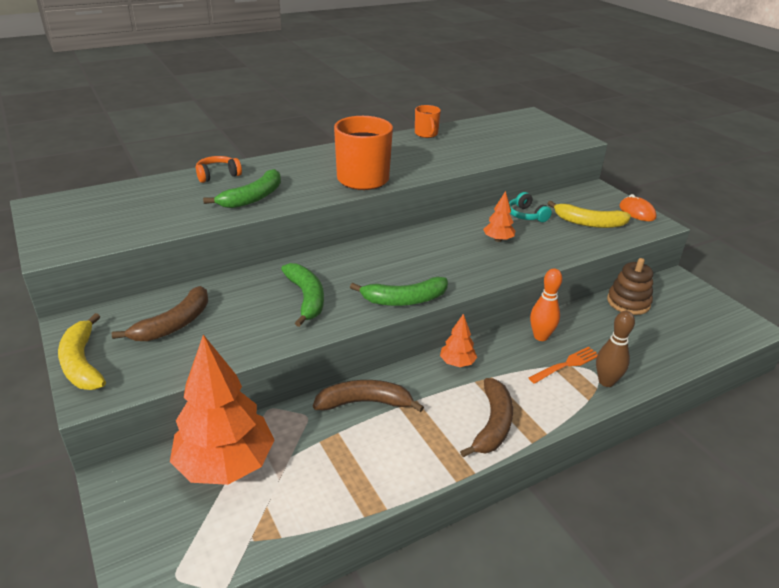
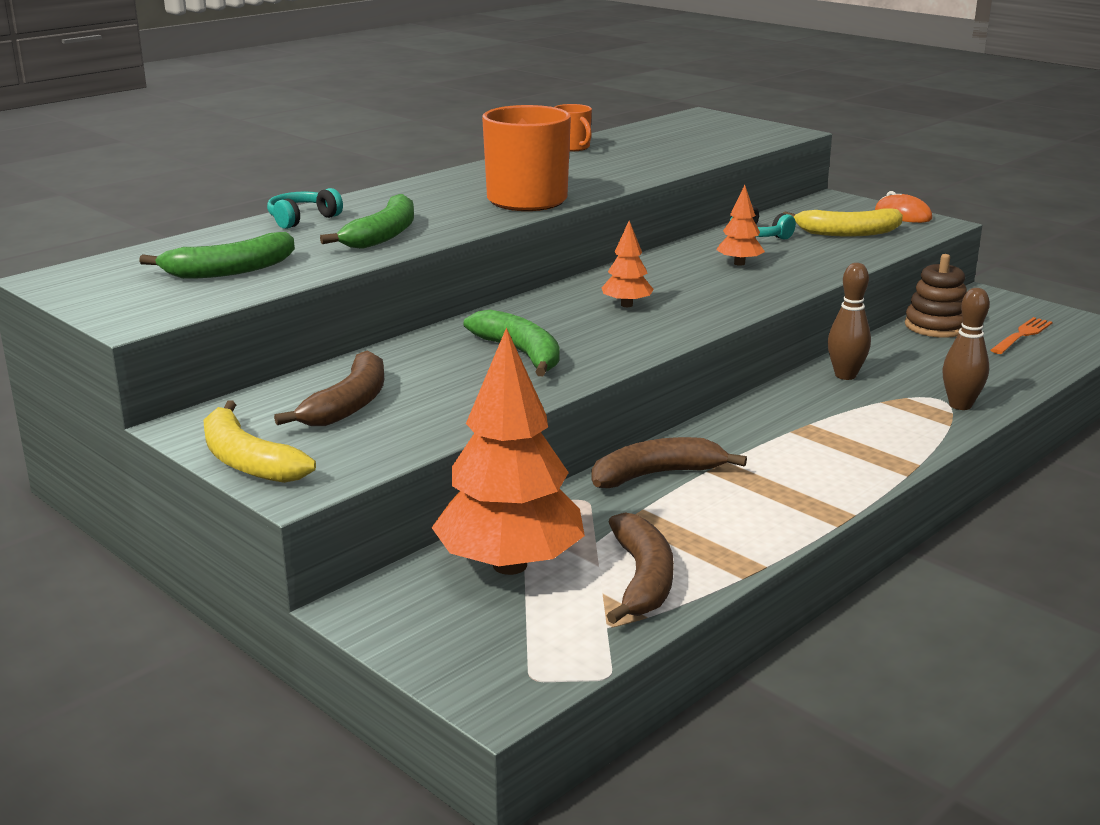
camera: 15 degrees left, 10 degrees down
(217, 175) = (302, 219): orange headphones -> turquoise headphones
(404, 300) = (661, 336): green banana -> green banana (230, 270)
(457, 363) = (753, 417): orange tree -> orange tree (626, 305)
(492, 424) = (844, 467): brown banana -> brown banana (642, 579)
(540, 336) = (845, 375): orange bowling pin -> brown bowling pin
(566, 364) = (898, 397): orange fork -> orange fork (1022, 335)

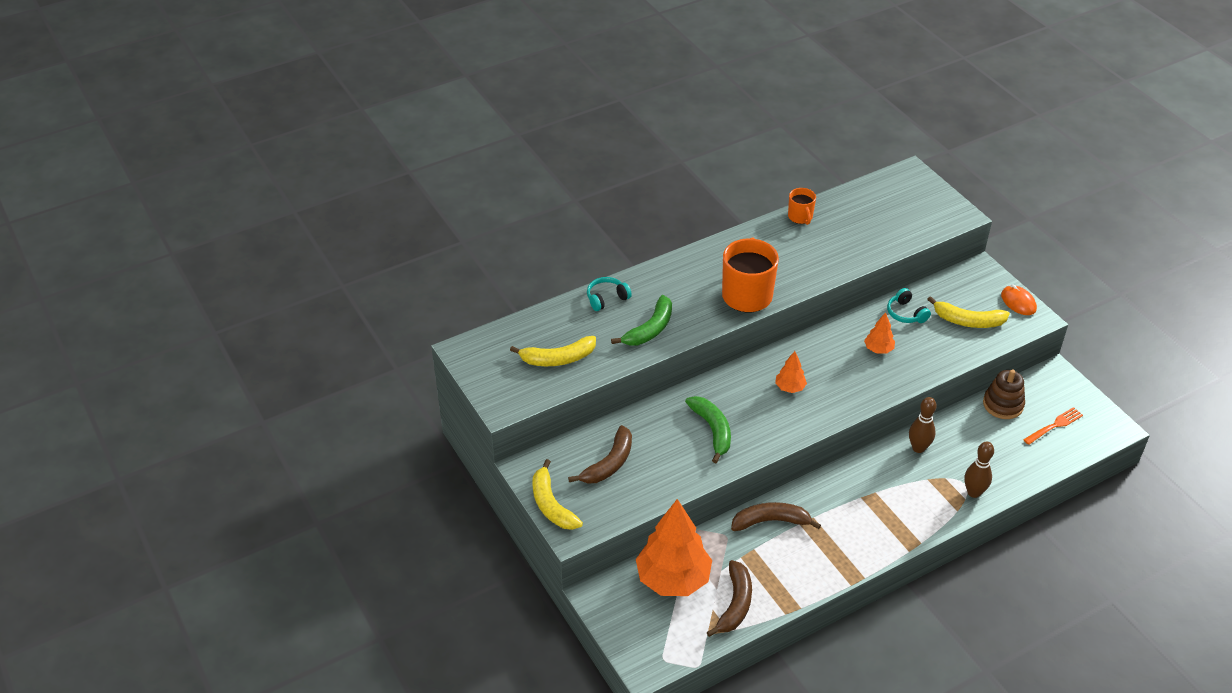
camera: 15 degrees right, 20 degrees up
(230, 270) = (558, 359): green banana -> yellow banana

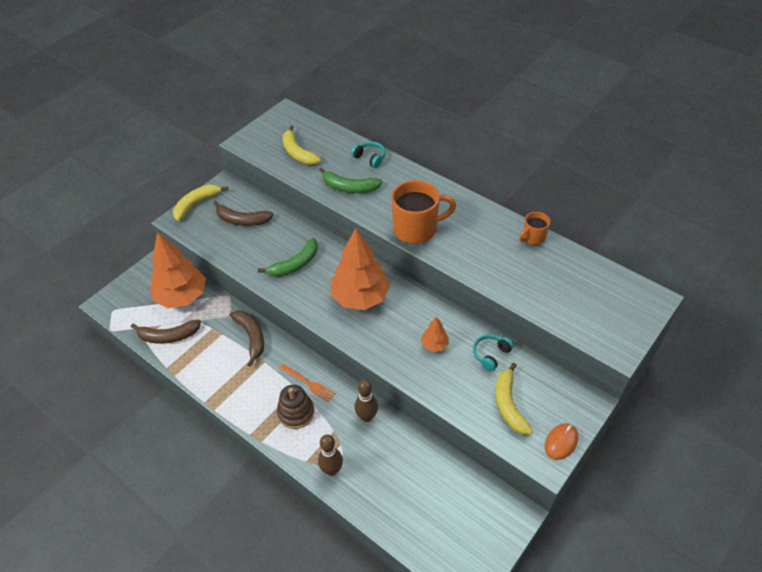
camera: 70 degrees right, 5 degrees up
(790, 387) = (360, 297): orange tree -> orange tree, size x2.22
(1003, 404) = (451, 473): brown stacking toy -> brown stacking toy (296, 412)
(1054, 425) = (444, 524): orange fork -> orange fork (308, 383)

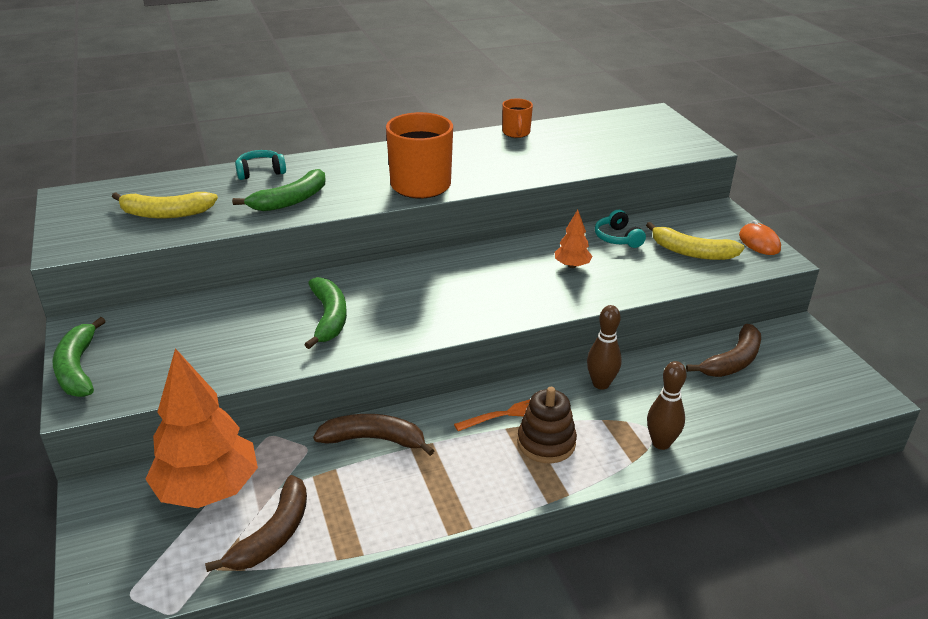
camera: 60 degrees left, 15 degrees down
(196, 204) = (78, 368): yellow banana -> green banana
(242, 220) = (181, 335): brown banana -> brown banana (733, 361)
(360, 297) = (447, 288): orange tree -> none

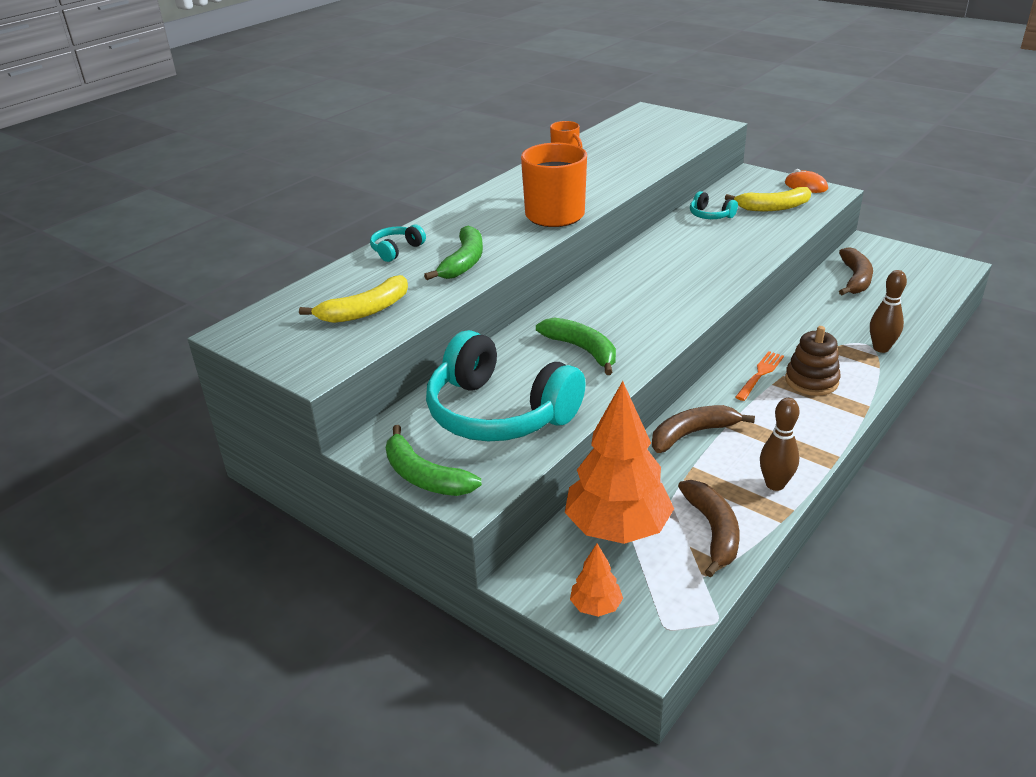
camera: 30 degrees left, 0 degrees up
(195, 342) = (499, 413): none -> turquoise headphones
(572, 265) = (706, 245): orange tree -> orange tree (596, 606)
(601, 384) = (794, 328): brown bowling pin -> brown bowling pin (775, 484)

